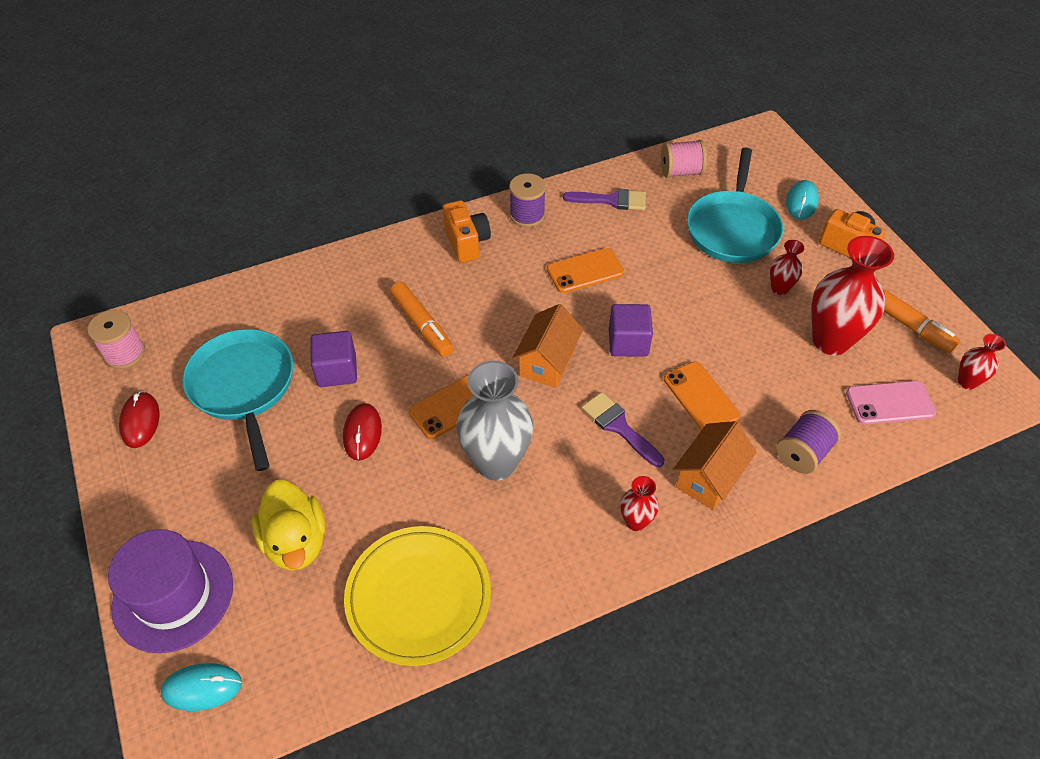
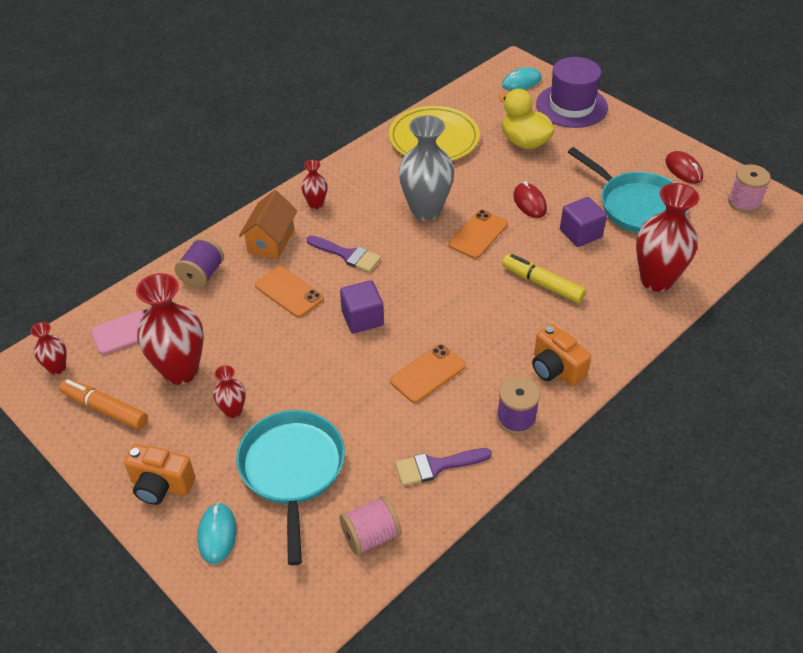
camera: 160 degrees right, 5 degrees down
(306, 295) = (656, 280): none -> red vase
(422, 324) = (542, 284): orange marker -> yellow marker
(547, 362) = (423, 284): orange house -> none

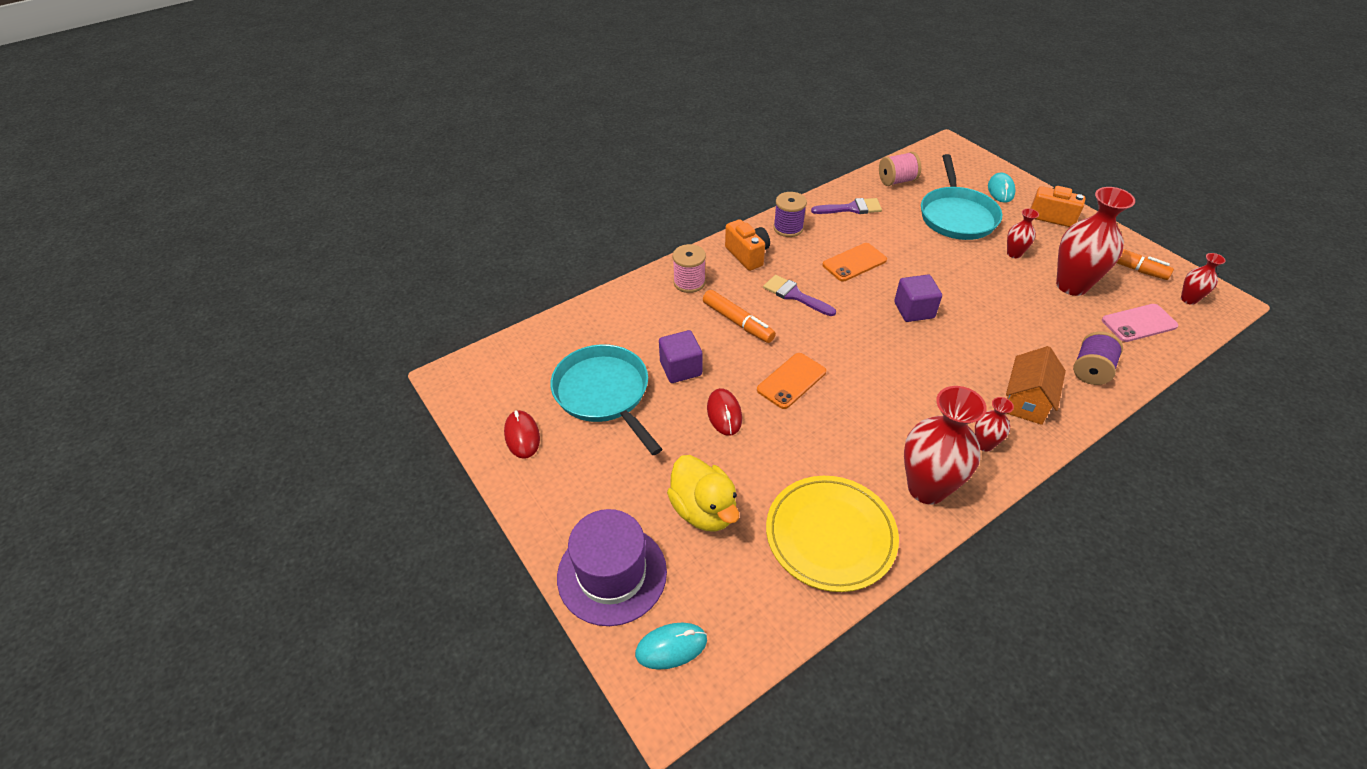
camera: 170 degrees left, 0 degrees up
(289, 292) = (991, 342): orange phone -> none
(347, 255) = (936, 374): purple brush -> purple brush (795, 295)
(425, 210) = (848, 418): grey vase -> none
(542, 284) = (737, 322): yellow marker -> orange marker
(656, 280) = (628, 313): red vase -> red vase (926, 488)
(744, 202) = (485, 383): pink spool -> pink spool (689, 282)

